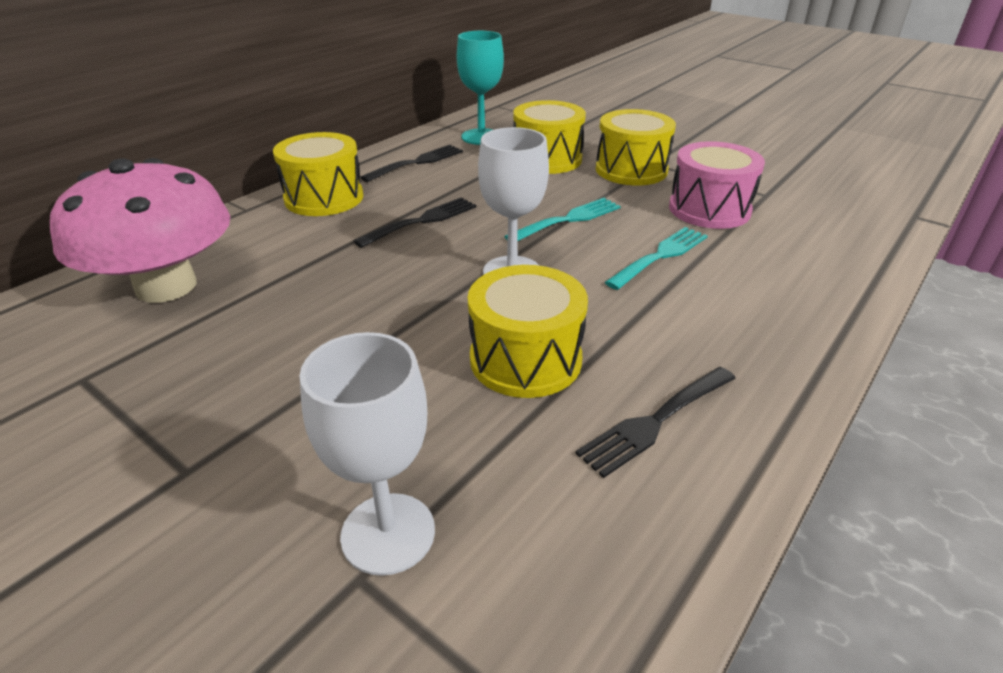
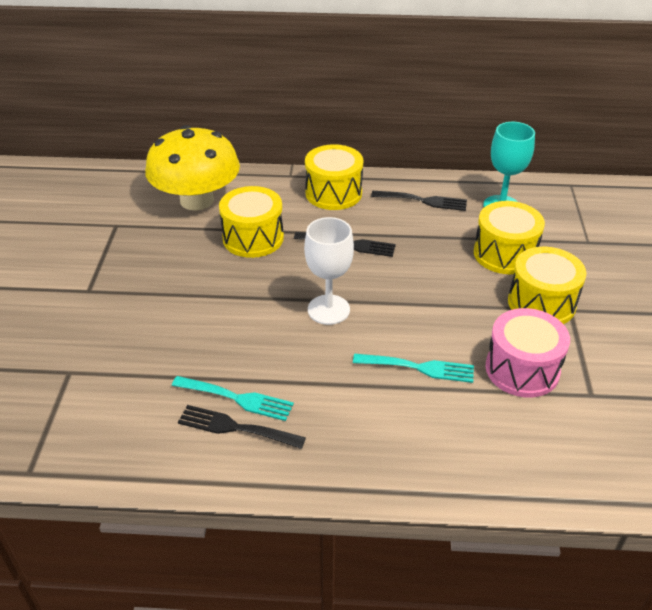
camera: 55 degrees right, 5 degrees up
(166, 286) = (197, 200): pink mushroom -> yellow mushroom
(388, 533) = (96, 368): white goblet -> none
(525, 359) = (247, 355): yellow drum -> yellow drum (253, 238)
(568, 220) = (421, 304): turquoise fork -> turquoise fork (237, 398)

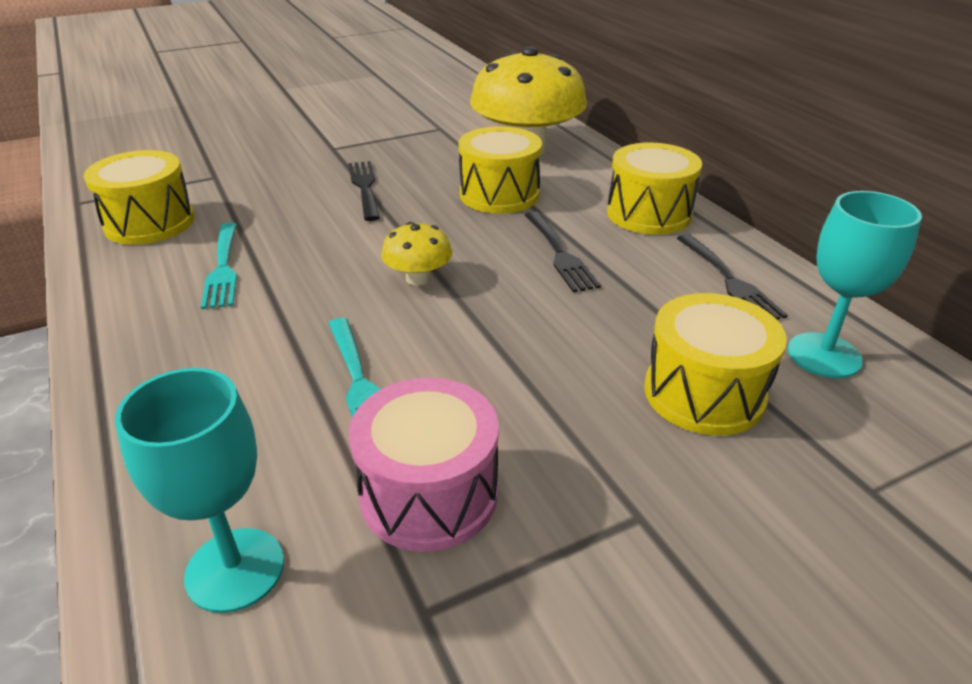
camera: 60 degrees right, 5 degrees down
(236, 427) = (176, 282): black fork -> black fork (365, 187)
(328, 310) = (418, 278): white goblet -> yellow mushroom
(537, 452) = (235, 569): none -> turquoise goblet
(541, 303) = (621, 472): yellow drum -> yellow drum (149, 223)

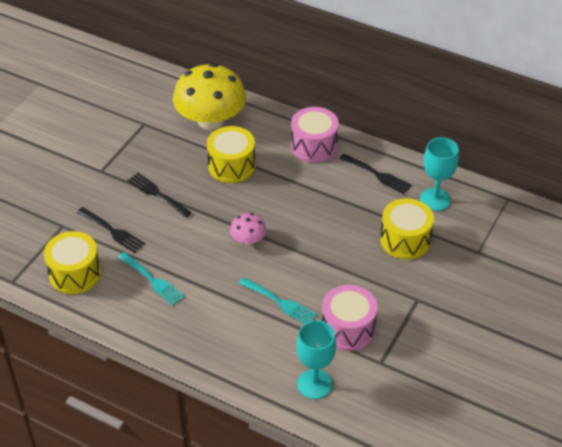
camera: 35 degrees left, 10 degrees up
(418, 278) = (248, 240): yellow mushroom -> pink mushroom
(559, 254) = (296, 194): black fork -> black fork (112, 231)
(648, 213) = (314, 146): yellow drum -> pink drum

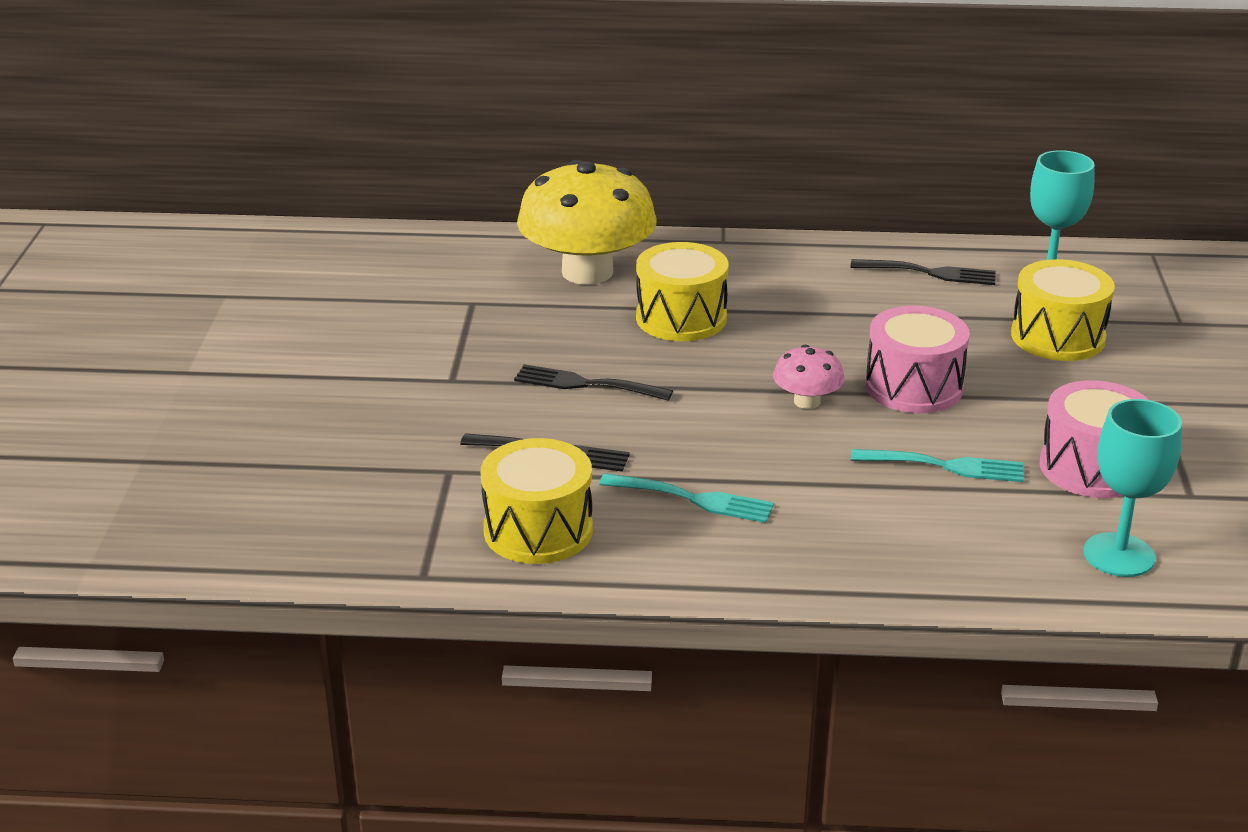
camera: 25 degrees left, 15 degrees down
(314, 146) = (792, 263): pink drum -> pink drum (913, 387)

